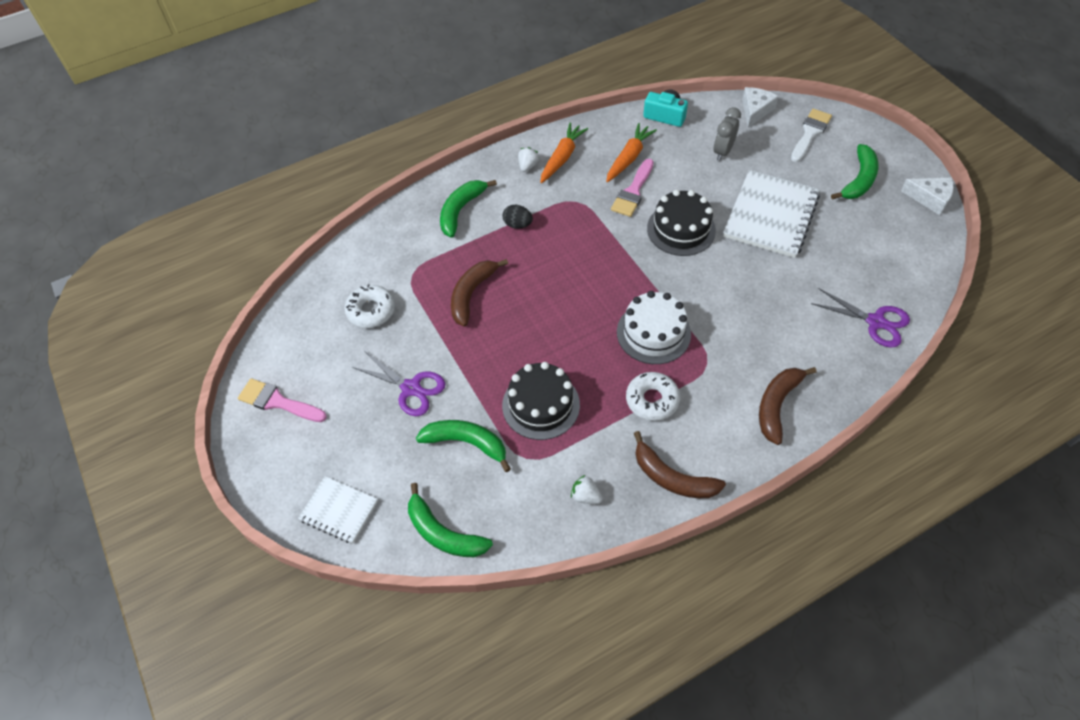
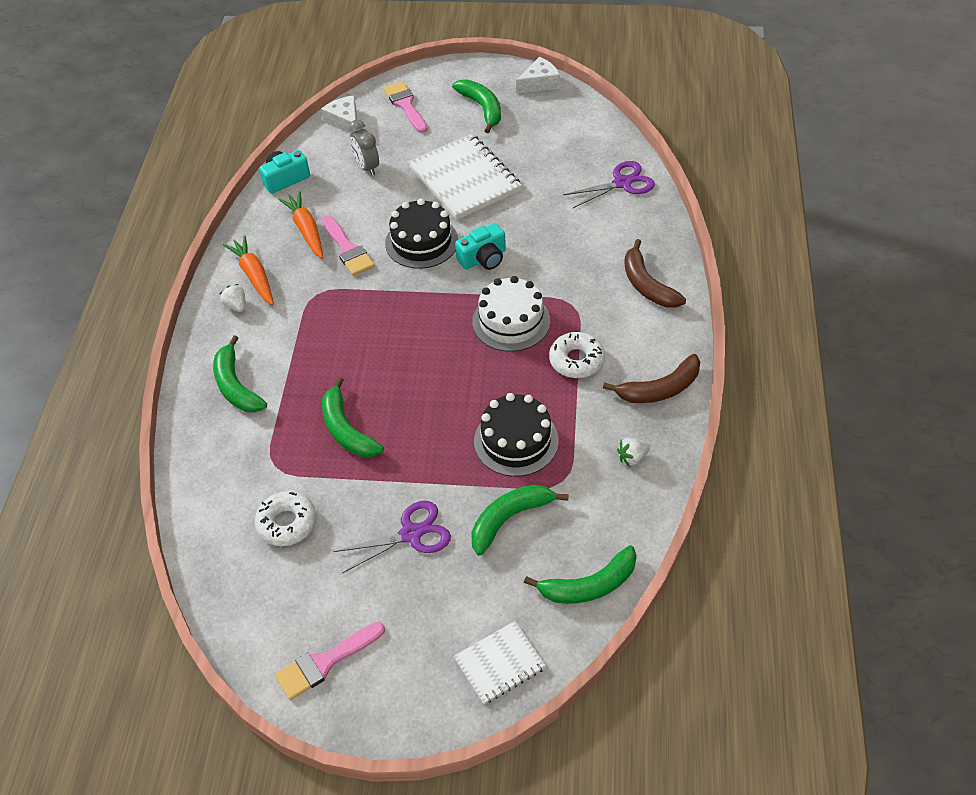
camera: 55 degrees left, 5 degrees down
(471, 294) = (347, 429): brown banana -> green banana
(517, 224) = (299, 351): black egg -> none
(700, 277) = (483, 258): none -> turquoise camera
(810, 133) = (405, 105): white brush -> pink brush

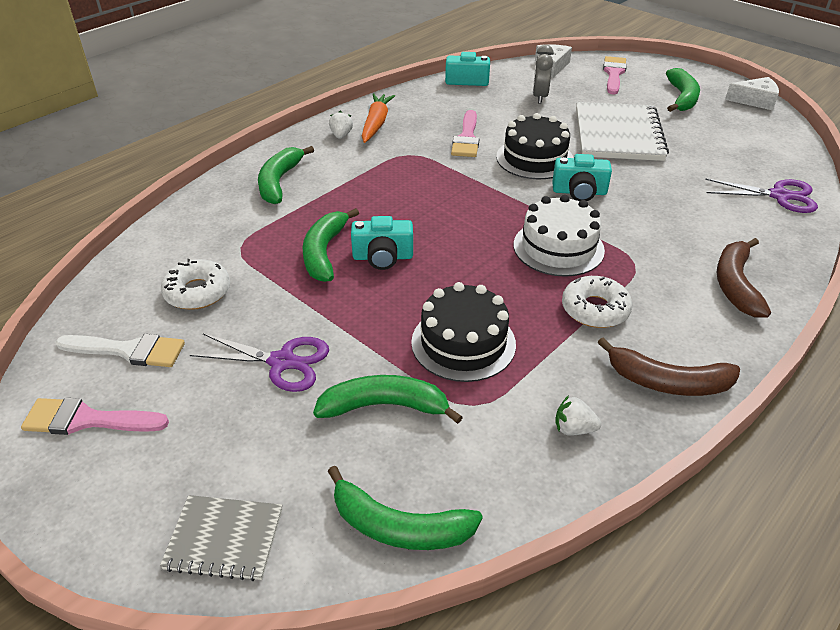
camera: 35 degrees right, 10 degrees down
(291, 599) = (129, 350): none -> white brush
(306, 230) = (447, 114): orange carrot -> none
(394, 406) = (383, 257): none -> turquoise camera
(500, 663) = (224, 539): white notebook -> grey notebook

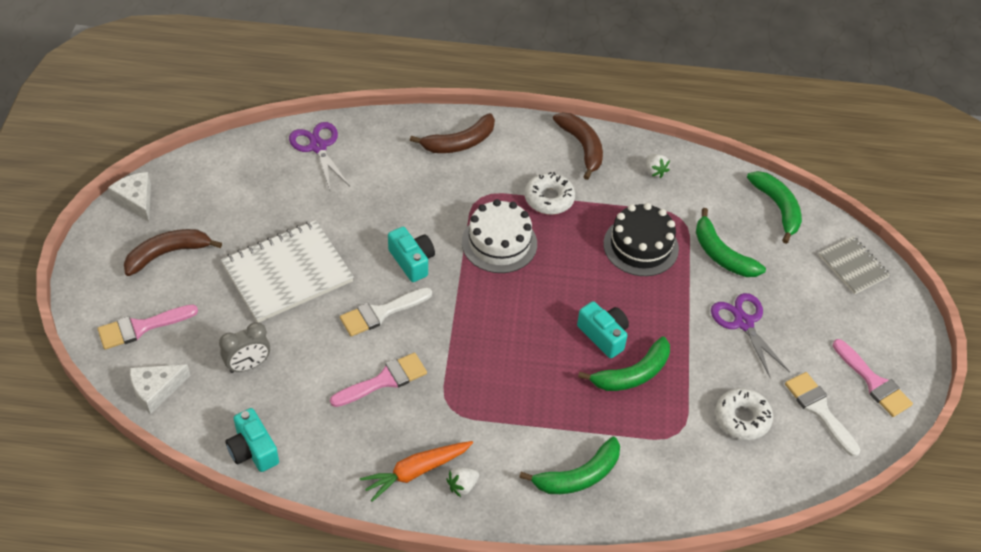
camera: 130 degrees left, 10 degrees up
(534, 158) = (381, 313): black cake -> white brush
(682, 98) = (167, 254): green banana -> brown banana

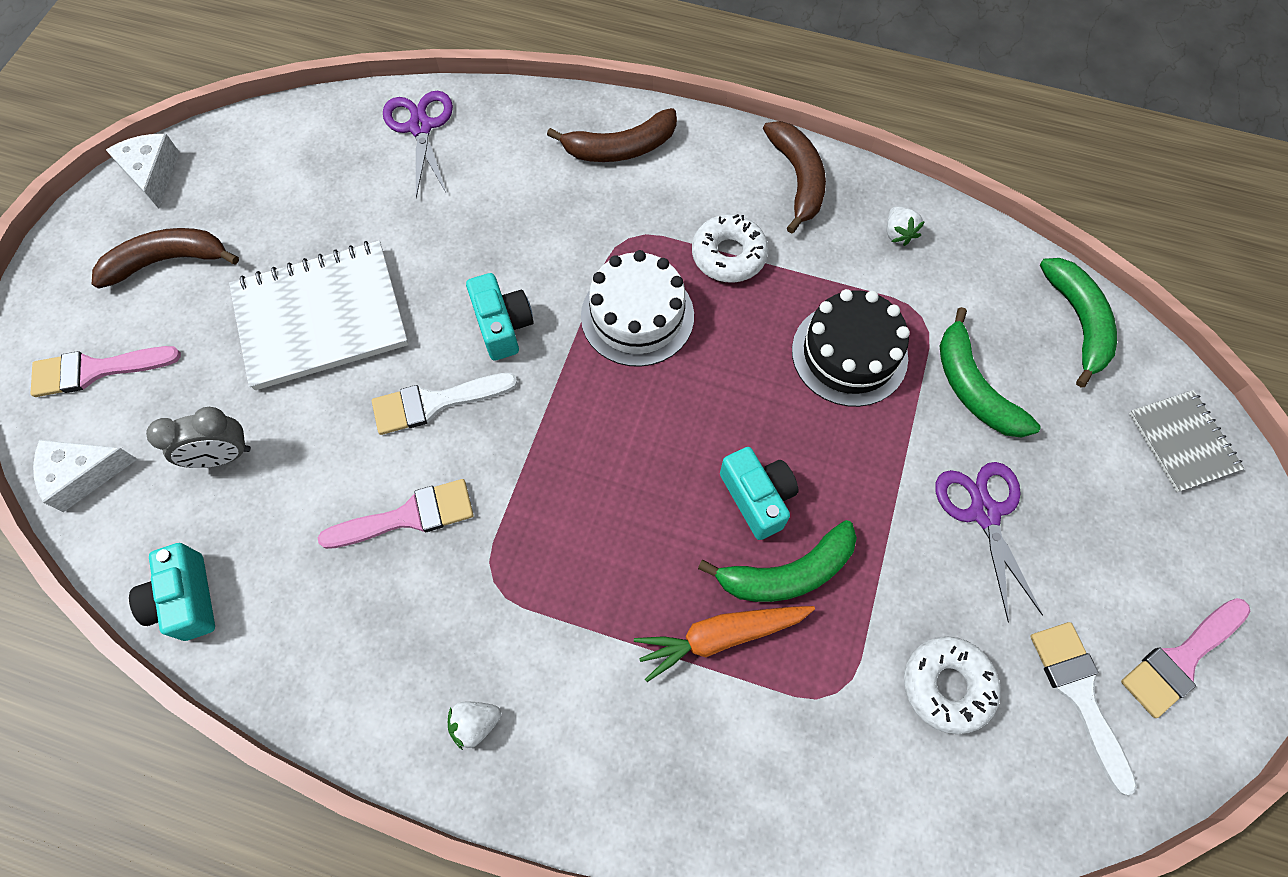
camera: 15 degrees right, 15 degrees up
(416, 471) = (412, 683): orange carrot -> orange carrot (721, 636)
(578, 476) = (660, 741): green banana -> none
(873, 382) = (1180, 659): pink brush -> pink brush turned 75 degrees clockwise

